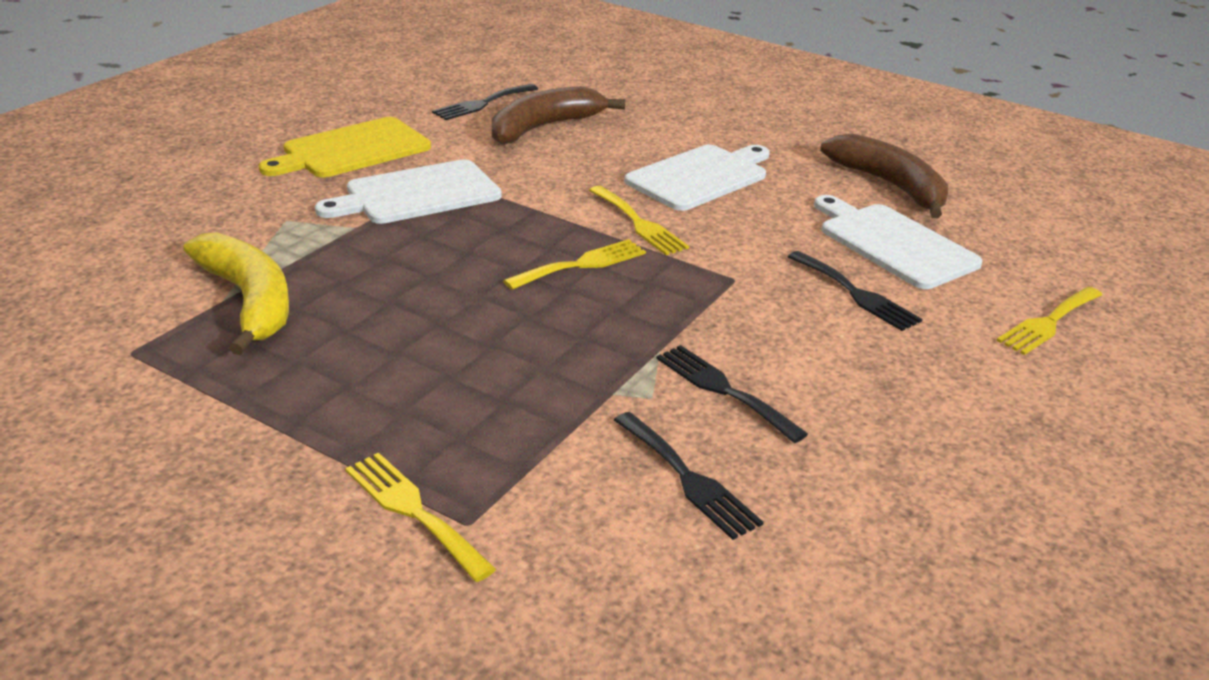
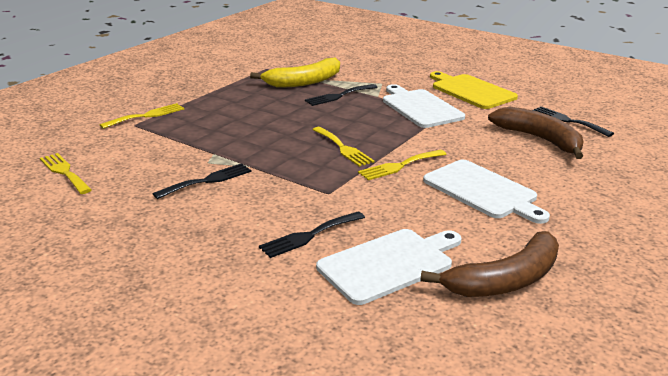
camera: 95 degrees right, 5 degrees down
(688, 478) = (139, 167): black fork -> black fork (339, 96)
(1048, 322) = (261, 321): yellow fork -> yellow fork (64, 172)

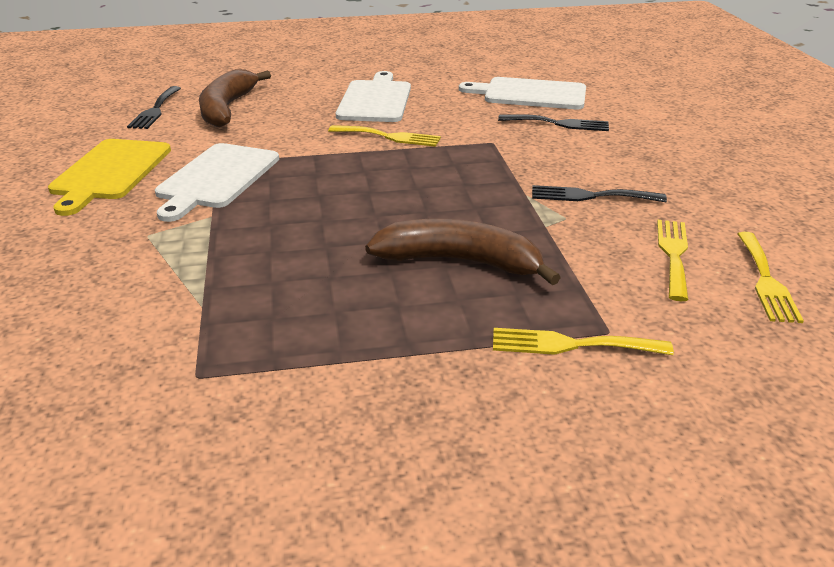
camera: 135 degrees left, 5 degrees up
(304, 82) = (225, 295): yellow banana -> none
(339, 96) = (248, 240): black fork -> none
(343, 148) = (400, 171): yellow fork -> yellow fork (673, 255)
(505, 280) = (478, 68): brown banana -> brown banana (460, 262)

